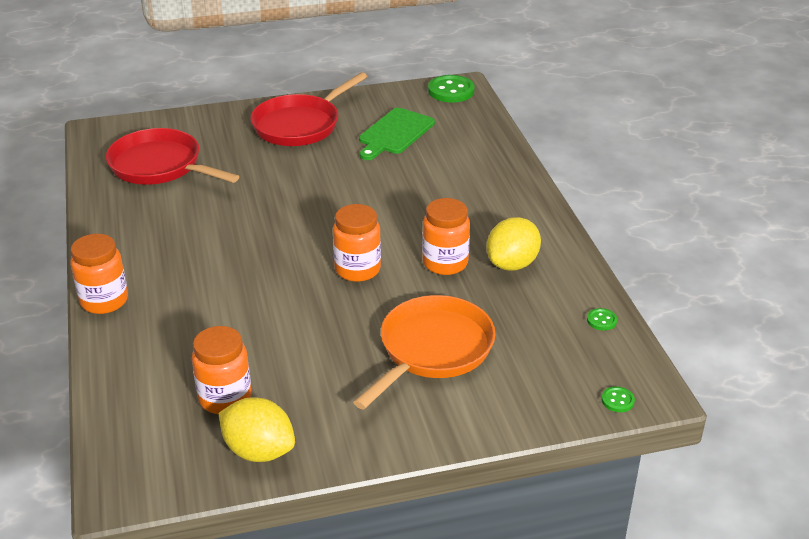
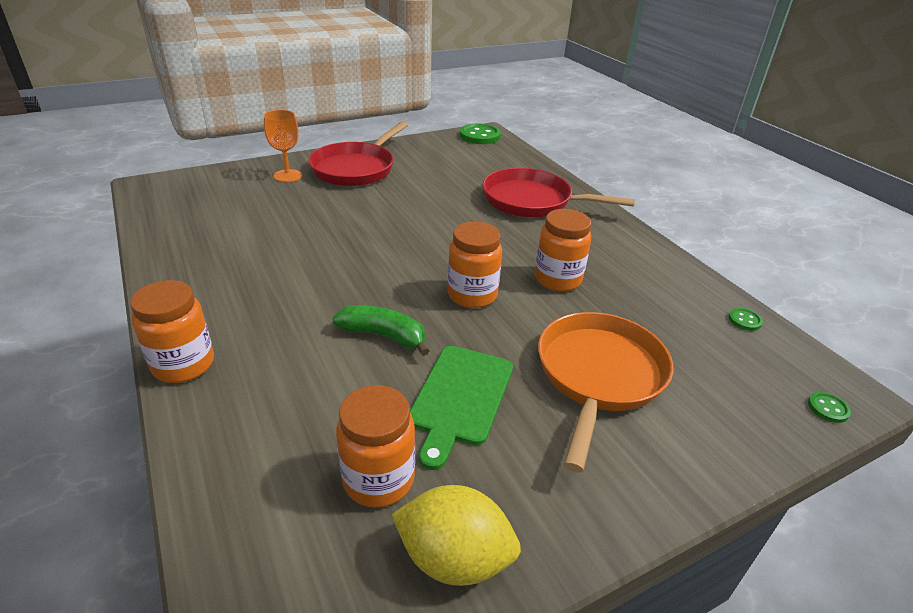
camera: 15 degrees left, 0 degrees up
(160, 166) = (223, 212): red pan -> red pan (532, 201)
(229, 129) = (288, 176): none -> orange goblet
(266, 296) = (383, 336): none -> green banana
(394, 133) = (447, 170): green cutting board -> green cutting board (460, 398)
(512, 264) = (622, 274): yellow lemon -> none

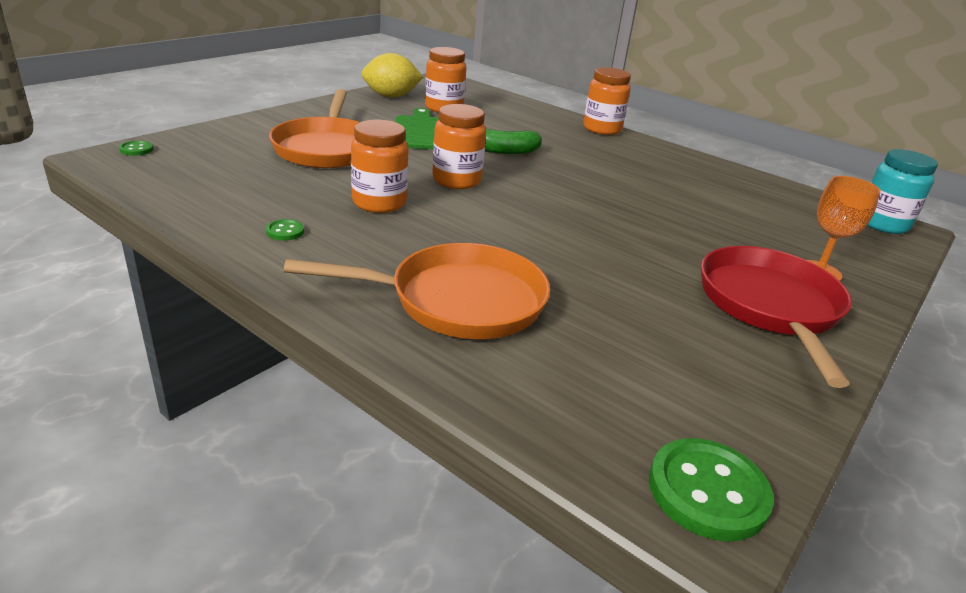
camera: 155 degrees right, 5 degrees down
(156, 191) = (882, 224): none -> turquoise jar
(532, 201) = (457, 301): red pan -> orange pan
(744, 320) = (169, 194): green button -> green button (285, 231)

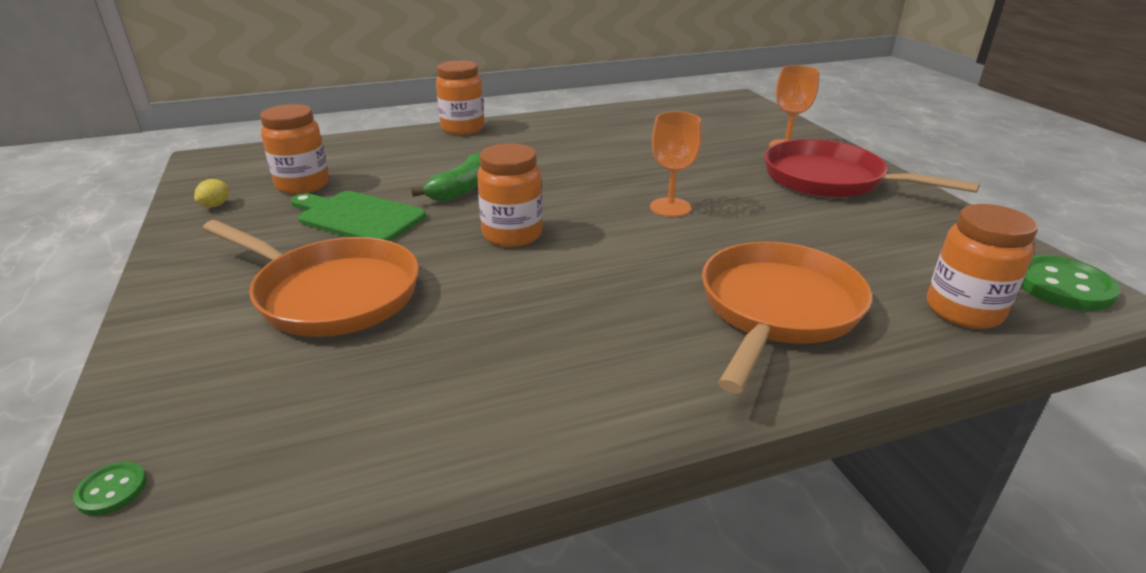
camera: 55 degrees left, 0 degrees up
(285, 231) = (558, 386): green button -> none
(379, 203) = (530, 297): orange jar -> orange jar (963, 311)
(391, 96) = (215, 205): yellow lemon -> yellow lemon, size x0.44
(581, 230) = (670, 207): none -> orange goblet
(882, 224) = (726, 102): turquoise jar -> none

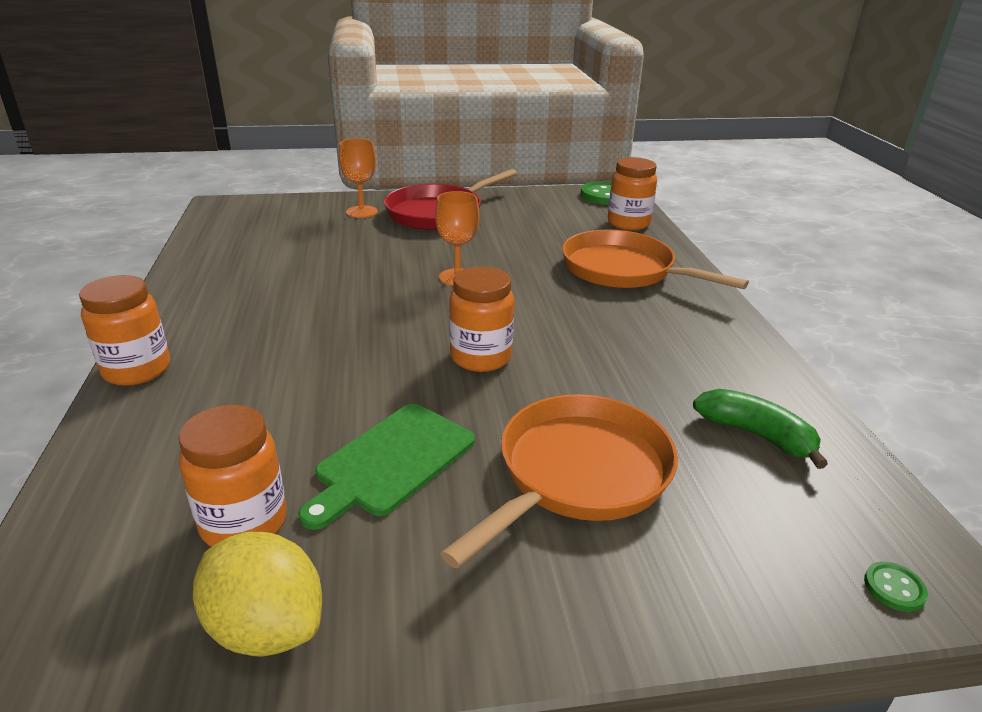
camera: 80 degrees left, 0 degrees up
(215, 205) = (266, 627): yellow lemon -> yellow lemon, size x2.26
(461, 189) = (351, 381): green banana -> green banana (756, 435)

